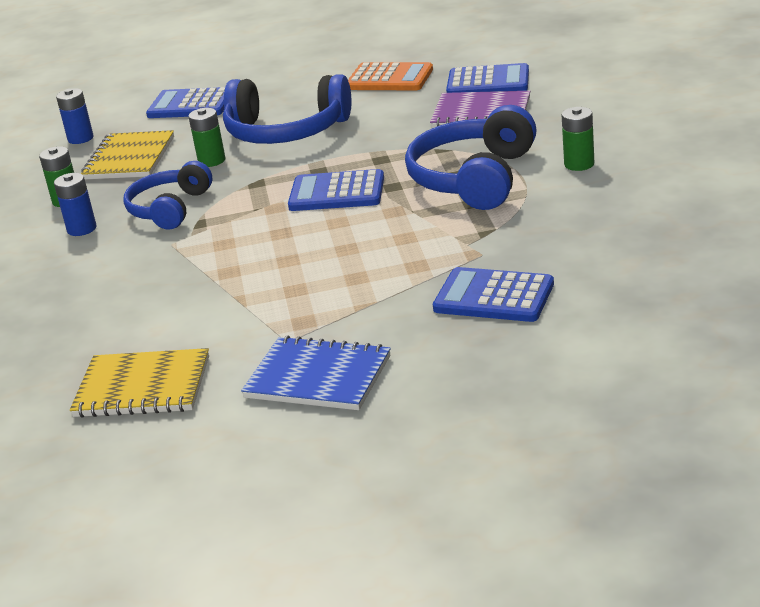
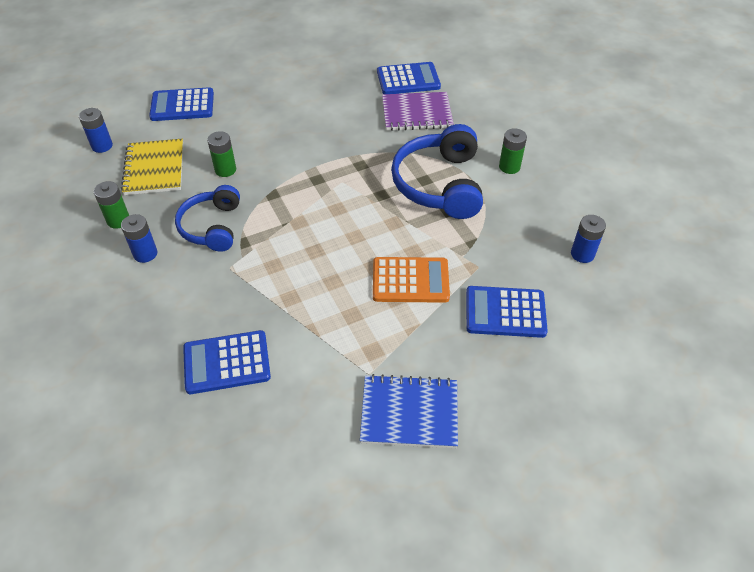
camera: 20 degrees left, 20 degrees up
(142, 387) = (272, 439): yellow notebook -> none
(286, 131) = (273, 135): blue headphones -> none
(337, 193) = (341, 203): blue calculator -> blue calculator (227, 363)
(389, 78) = (332, 75): orange calculator -> orange calculator (410, 280)
(633, 248) = (582, 254): none -> blue battery

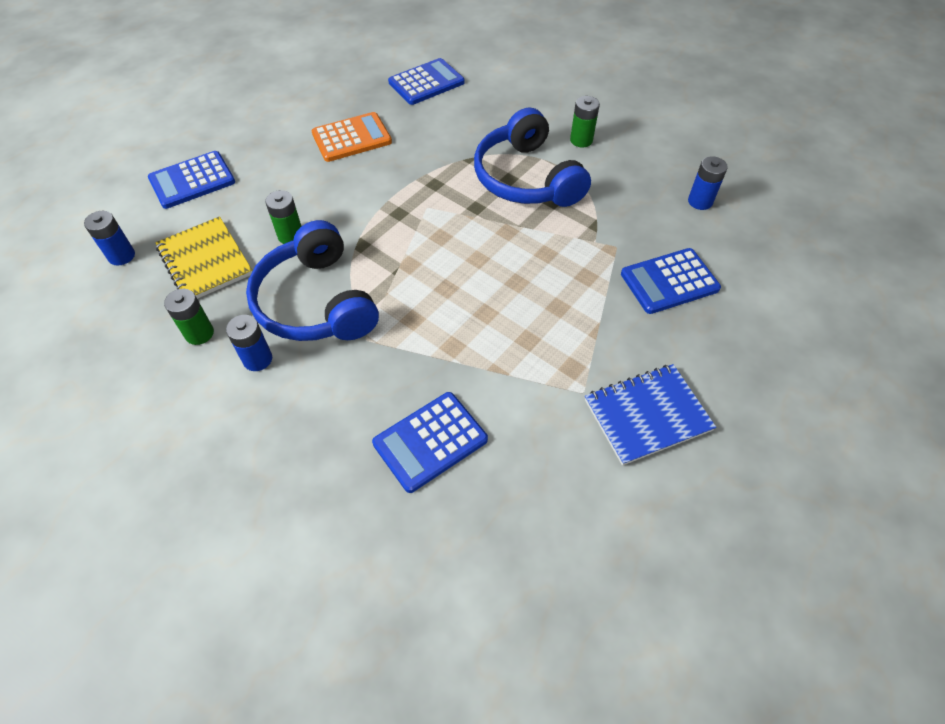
camera: 25 degrees left, 5 degrees up
(212, 227) = (316, 302): blue headphones -> blue headphones, size x1.53
(410, 280) = (561, 283): orange calculator -> orange calculator (351, 138)
(416, 113) = (457, 115): purple notebook -> none

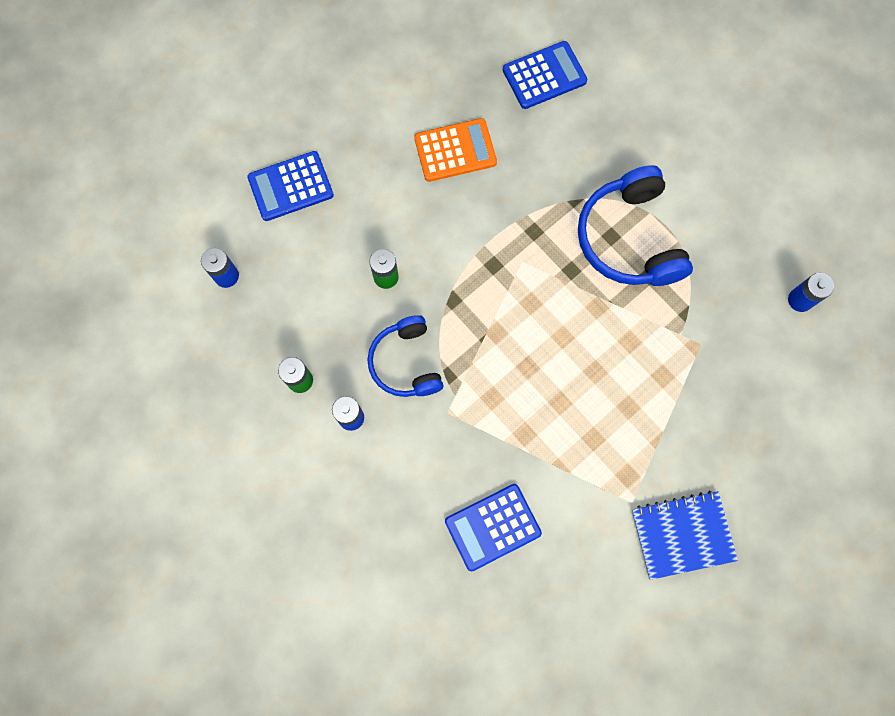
camera: 10 degrees right, 20 degrees up
(205, 261) = (304, 296): yellow notebook -> none
(316, 302) = (406, 362): blue headphones -> blue headphones, size x0.66
(581, 140) = (697, 193): green battery -> none
(669, 282) = (741, 395): blue calculator -> none

